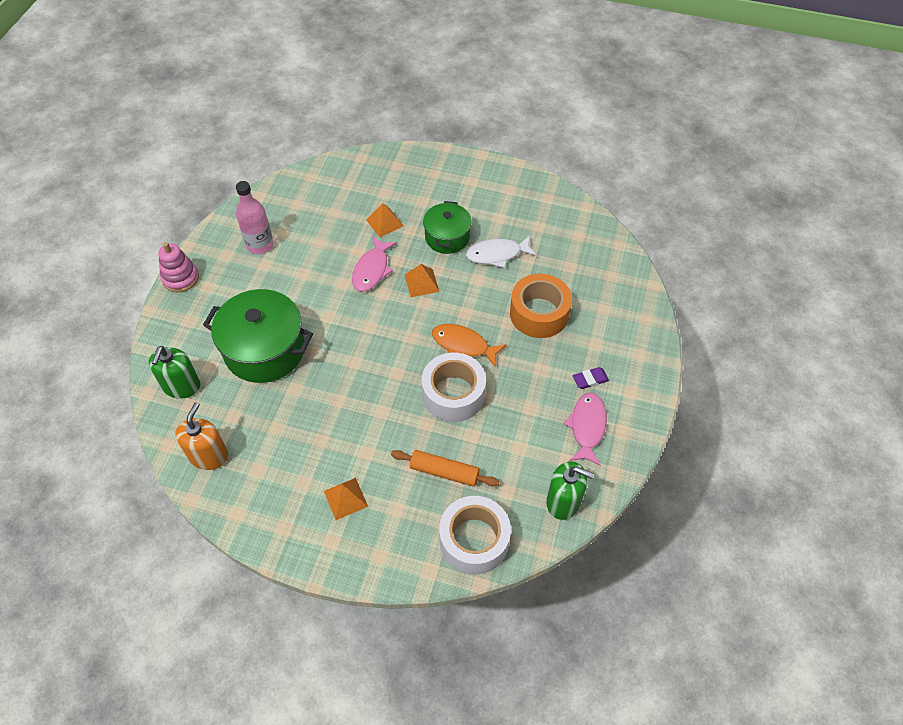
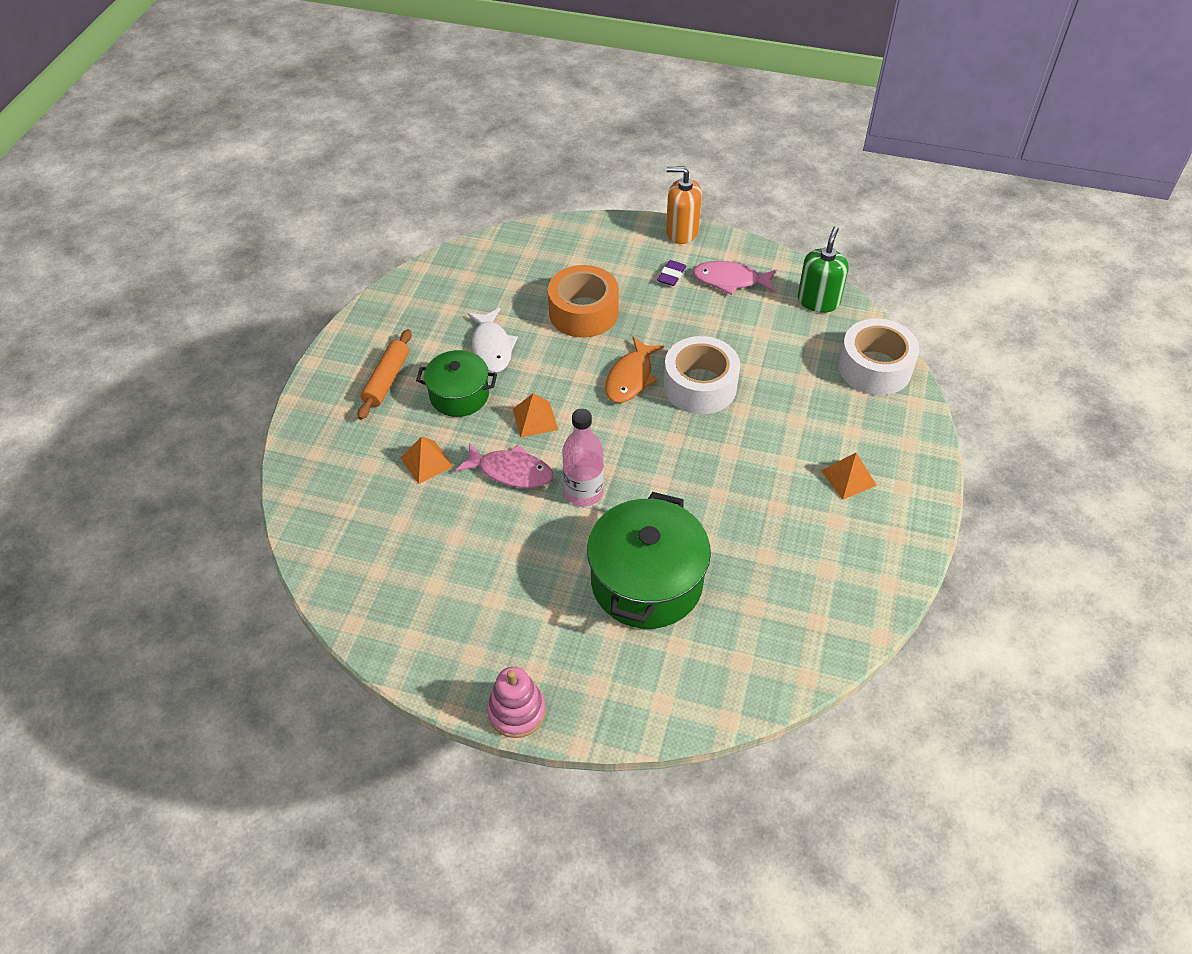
camera: 90 degrees left, 5 degrees down
(181, 386) = (713, 676): green soap dispenser -> none
(208, 455) = (815, 626): orange soap dispenser -> orange soap dispenser (682, 232)
(260, 245) = (456, 610): pink bottle -> pink bottle (583, 492)
(444, 472) = (800, 392): orange rolling pin -> orange rolling pin (387, 380)
(590, 379) = (671, 275): purple eraser -> purple eraser turned 45 degrees clockwise

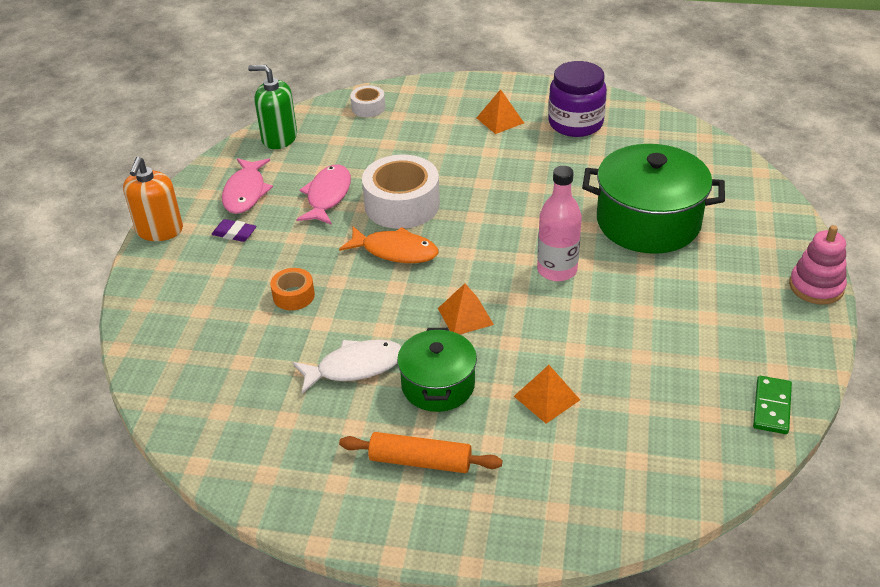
camera: 95 degrees left, 10 degrees down
(370, 620) = (772, 407): none -> green domino
(511, 471) = (543, 325): pink fish -> pink fish (327, 196)
(583, 312) = (293, 296): orange tape -> orange tape, size x0.50
(840, 548) = (575, 123): none -> purple jar
(875, 368) = (368, 108): white tape -> white tape, size x0.50

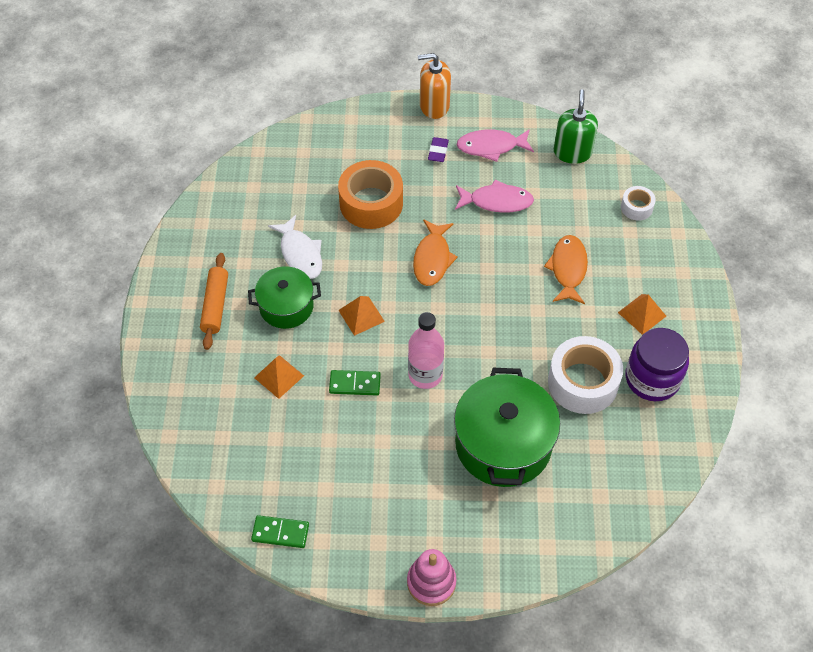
camera: 80 degrees right, 15 degrees up
(293, 296) = (371, 203): orange tape -> orange tape, size x1.98
(402, 204) = (494, 254): white tape -> white tape (583, 382)
(434, 157) = (568, 269): none -> orange fish
(564, 328) = (355, 384): none -> green domino

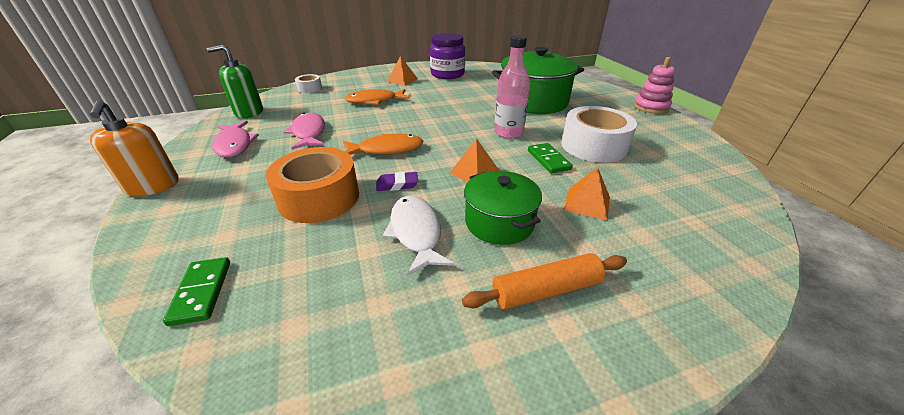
camera: 110 degrees left, 20 degrees down
(280, 533) = (716, 163): green domino -> green domino (202, 292)
(300, 254) = (416, 232): white fish -> white fish turned 60 degrees counterclockwise
(438, 151) = (236, 171): purple eraser -> purple eraser (397, 184)
(583, 382) = (466, 88): white tape -> white tape (593, 146)

